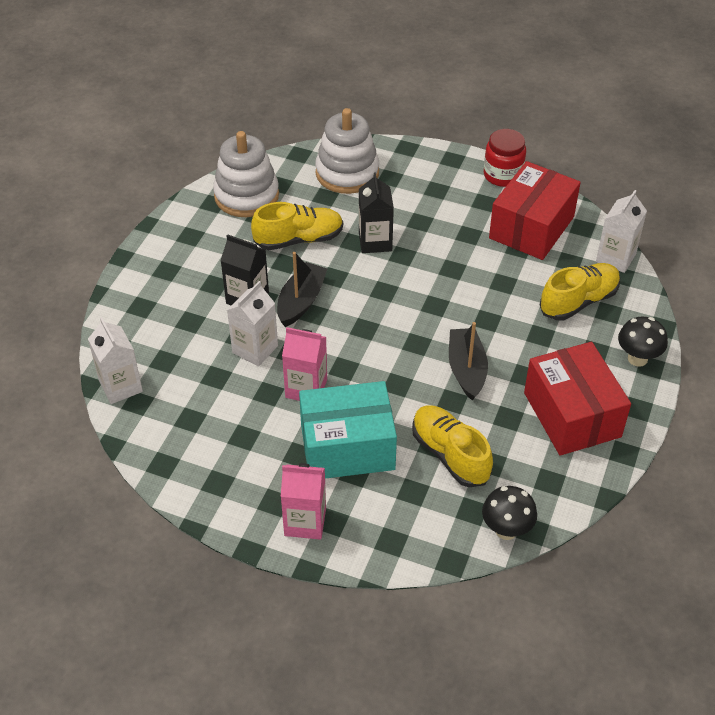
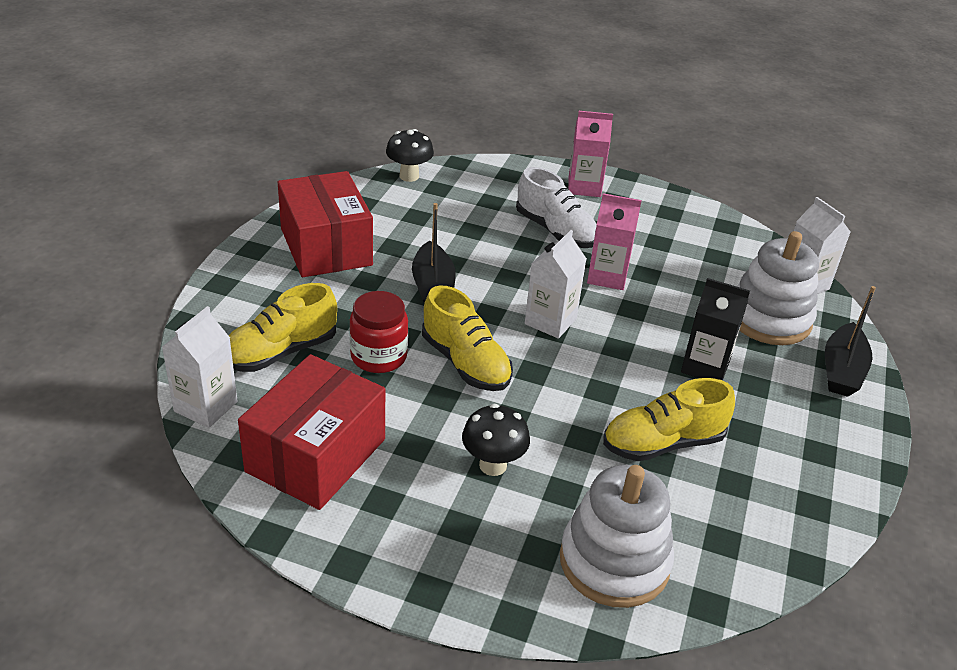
camera: 175 degrees right, 10 degrees down
(246, 196) = (767, 518): white stacking toy -> white stacking toy (769, 319)
(255, 349) = (675, 313): white carton -> white carton (550, 321)
(301, 301) = (636, 361): black boat -> black boat (842, 370)
(347, 447) = (555, 231): turquoise box -> white shoe
(375, 241) = (552, 437): black carton -> none
(450, 455) = (455, 222): yellow shoe -> yellow shoe (465, 363)
(502, 175) = (342, 554): red jar -> red jar (378, 356)
(637, 358) = (232, 291): black mushroom -> black mushroom (493, 465)

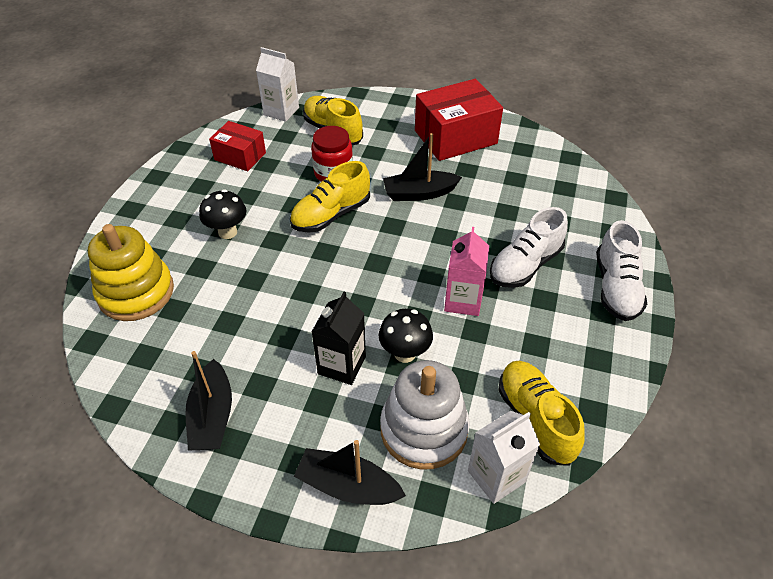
camera: 90 degrees right, 10 degrees up
(316, 455) = (240, 156): red box -> red box, size x0.59
(409, 176) = (576, 170): black mushroom -> black mushroom (405, 353)
(550, 321) = (389, 261): white carton -> none
(584, 187) = (616, 287): pink carton -> white shoe
(614, 562) = (136, 292): white stacking toy -> yellow stacking toy
(663, 443) = (246, 327): yellow shoe -> yellow shoe (535, 419)
(793, 469) = (212, 416): none -> black boat

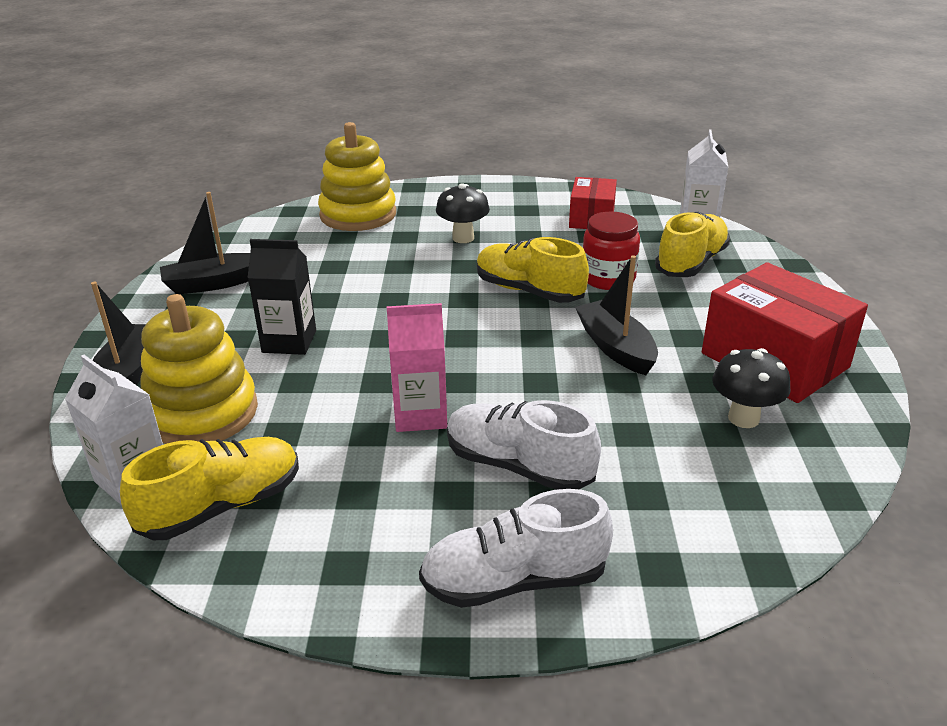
camera: 75 degrees right, 15 degrees down
(405, 353) = (316, 381): black mushroom -> black mushroom (743, 418)
(424, 429) = (202, 413): white stacking toy -> yellow stacking toy

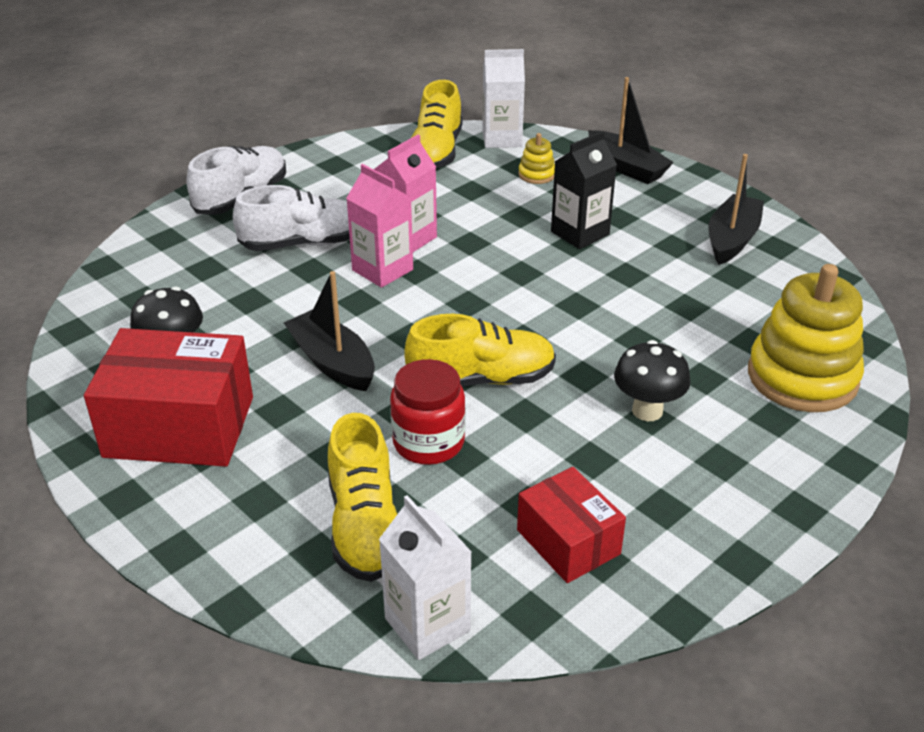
camera: 135 degrees right, 5 degrees up
(202, 413) = (536, 174): yellow stacking toy -> yellow stacking toy, size x0.44
(484, 397) = (382, 270): none -> pink carton
(615, 347) = (333, 362): black boat -> black boat turned 150 degrees counterclockwise

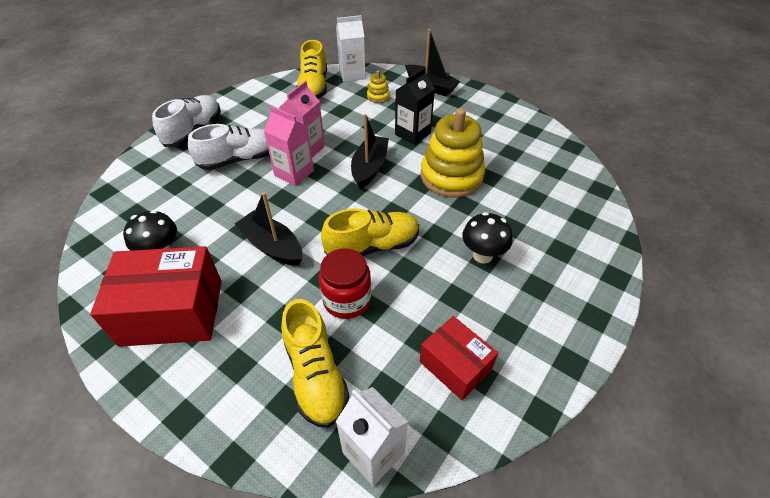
camera: 10 degrees left, 10 degrees up
(732, 239) = (504, 128): black boat -> black boat (369, 167)
(802, 377) = (570, 218): yellow stacking toy -> yellow stacking toy (451, 176)

